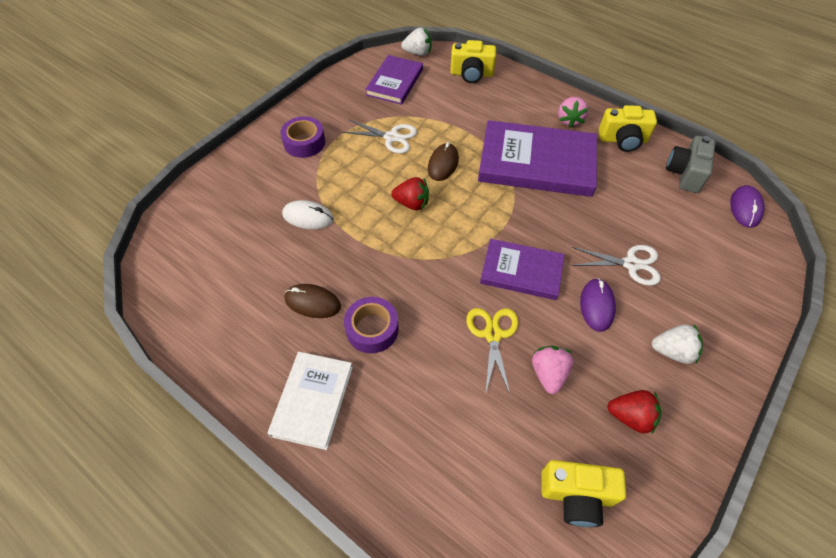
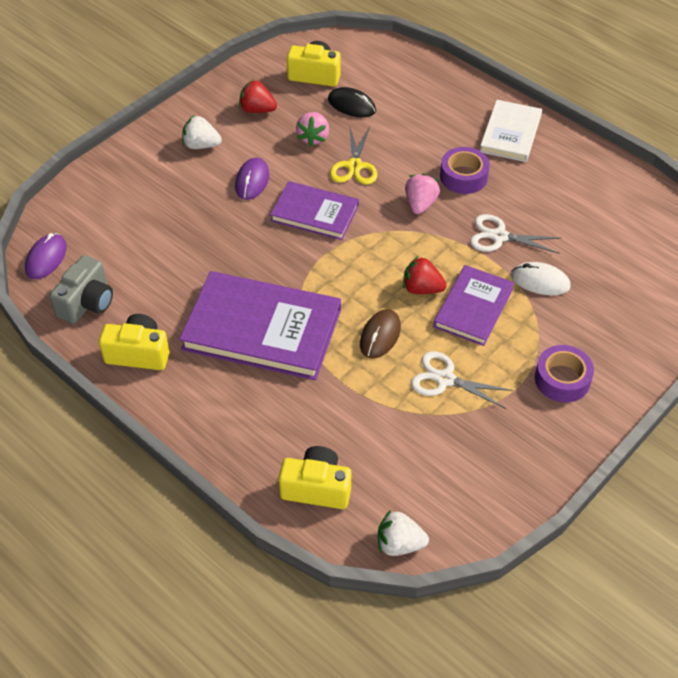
camera: 175 degrees left, 5 degrees down
(312, 302) = (521, 200): brown mouse -> none
(395, 82) = (439, 479): purple book -> purple book (473, 307)
(514, 435) = (351, 105): none -> black mouse
(569, 120) = (196, 389): pink strawberry -> pink strawberry (420, 204)
(631, 264) = (202, 212): white scissors -> white scissors (499, 236)

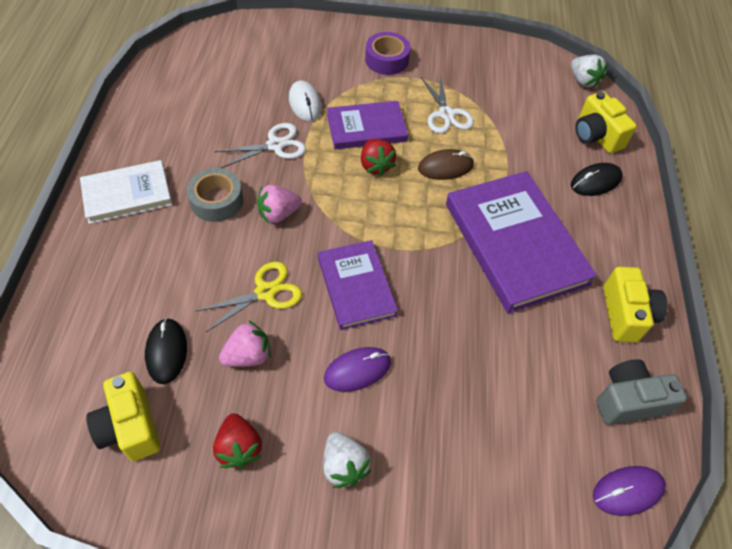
camera: 130 degrees left, 5 degrees up
(138, 353) = (626, 314): yellow camera -> yellow camera turned 150 degrees counterclockwise
(266, 439) = (595, 182): none -> black mouse
(463, 176) = (217, 201): purple tape -> grey tape
(499, 236) = (275, 145): white scissors -> white scissors turned 90 degrees counterclockwise

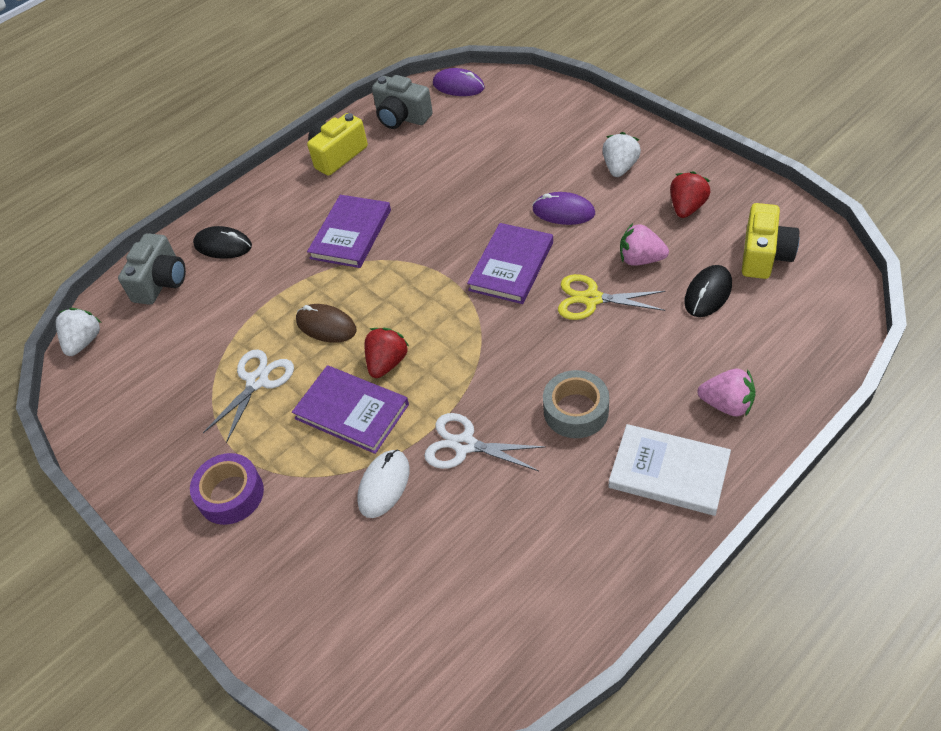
camera: 130 degrees left, 5 degrees down
(278, 214) = (524, 363): pink strawberry -> pink strawberry (726, 404)
(515, 243) = (351, 234): purple book -> purple book, size x0.59
(596, 135) = (161, 282): yellow camera -> grey camera

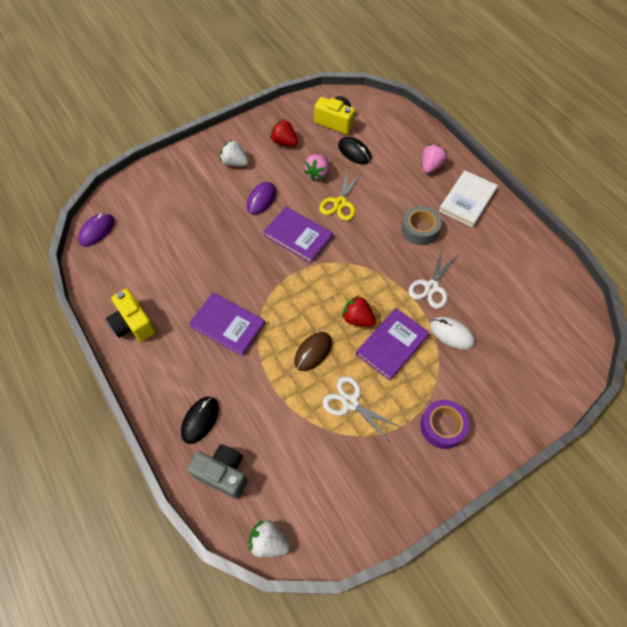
camera: 85 degrees left, 10 degrees up
(402, 117) = (112, 273): grey camera -> none

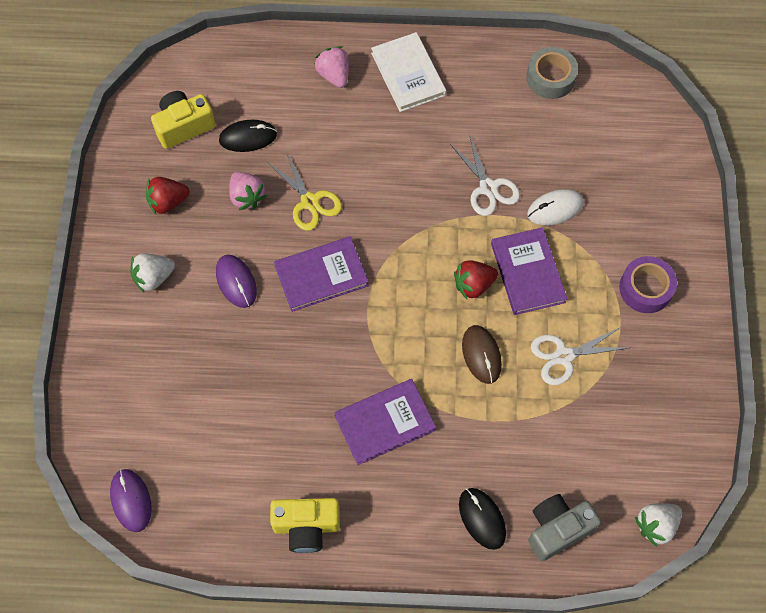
camera: 55 degrees left, 5 degrees up
(419, 229) = (409, 147): grey tape -> grey tape (550, 78)

